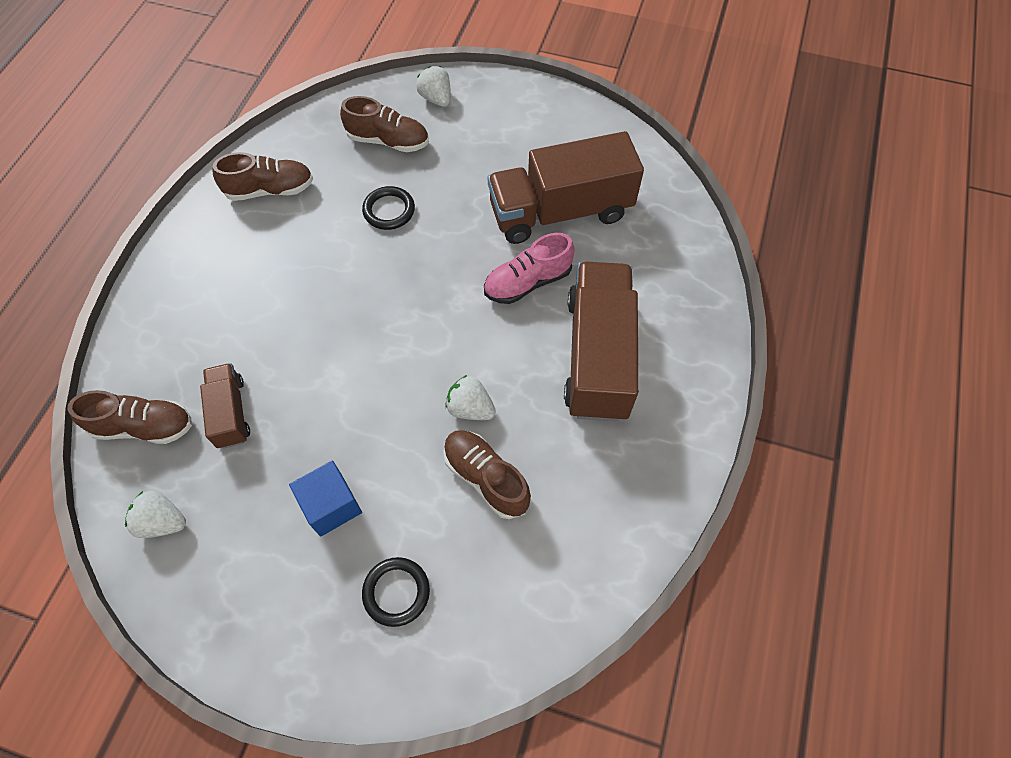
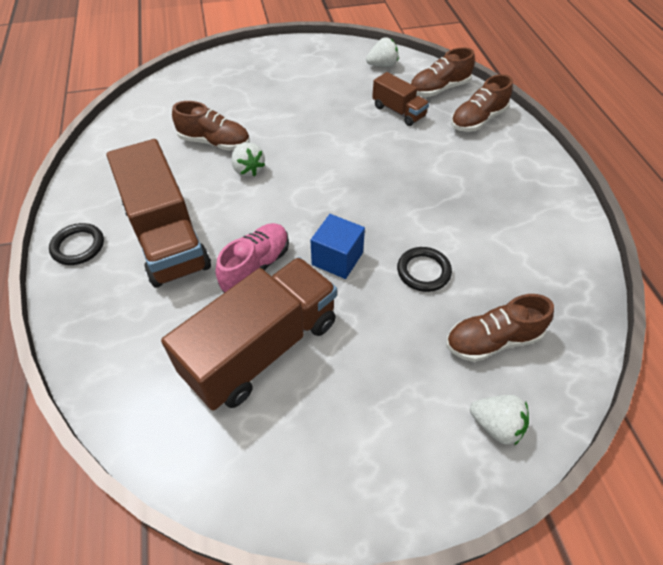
camera: 150 degrees right, 10 degrees down
(270, 190) = (538, 241): brown shoe -> brown shoe (477, 120)
(331, 505) = (299, 100): blue cube -> blue cube (337, 258)
(396, 592) = (236, 86): black ring -> black ring (78, 246)
(470, 408) = (248, 170): white strawberry -> white strawberry turned 60 degrees clockwise

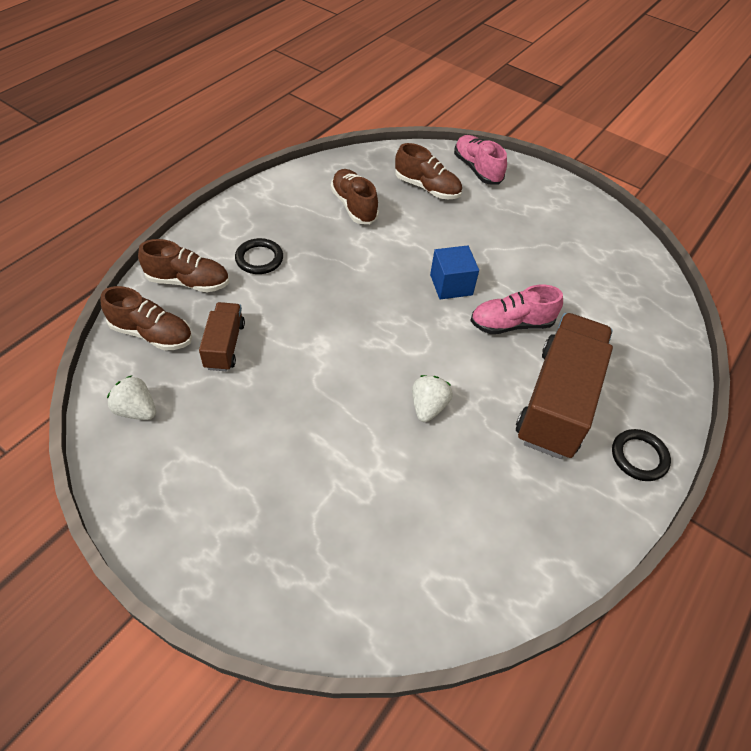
camera: 135 degrees left, 0 degrees up
(215, 142) = (423, 468): brown shoe -> brown shoe (354, 206)
(262, 348) = (557, 279): brown truck -> none
(423, 271) = (410, 237): black ring -> black ring (259, 259)
(496, 425) = (477, 169): white strawberry -> pink shoe

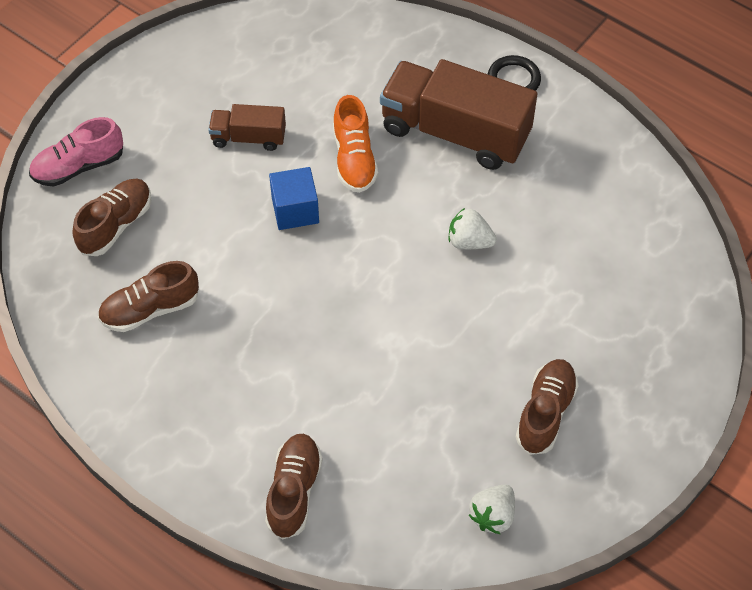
camera: 85 degrees left, 5 degrees up
(152, 334) = (382, 519): brown shoe -> brown shoe (545, 413)
(224, 346) = (397, 438): brown truck -> brown truck (248, 138)
(259, 259) = (252, 414): black ring -> none
(511, 324) = (354, 159): pink shoe -> orange shoe

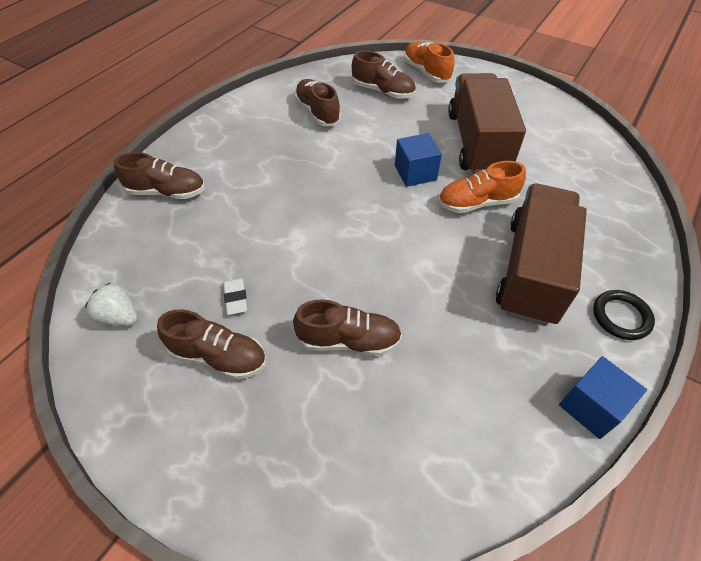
camera: 85 degrees right, 5 degrees down
(78, 166) = (426, 72): pink shoe -> orange shoe
(248, 138) = (477, 143): brown truck -> brown truck, size x1.97
(469, 241) = (407, 287): white strawberry -> none
(474, 400) = (236, 298): none -> white eraser
(531, 298) = (349, 340): none -> brown shoe
(601, 128) = (591, 407): none -> blue cube

